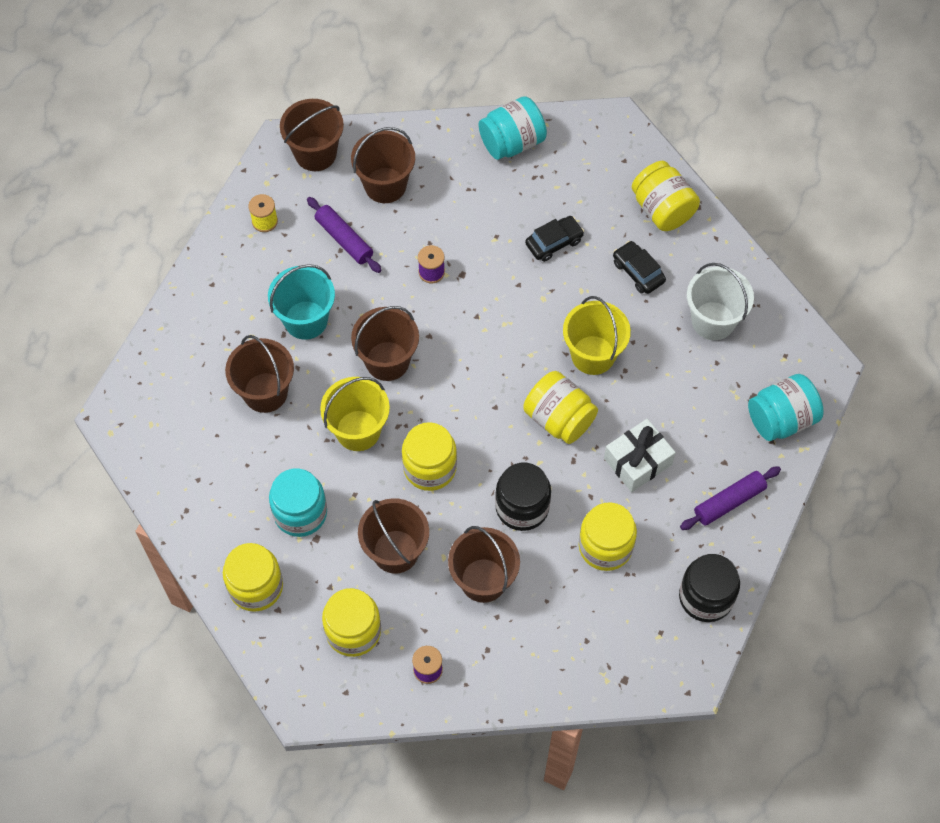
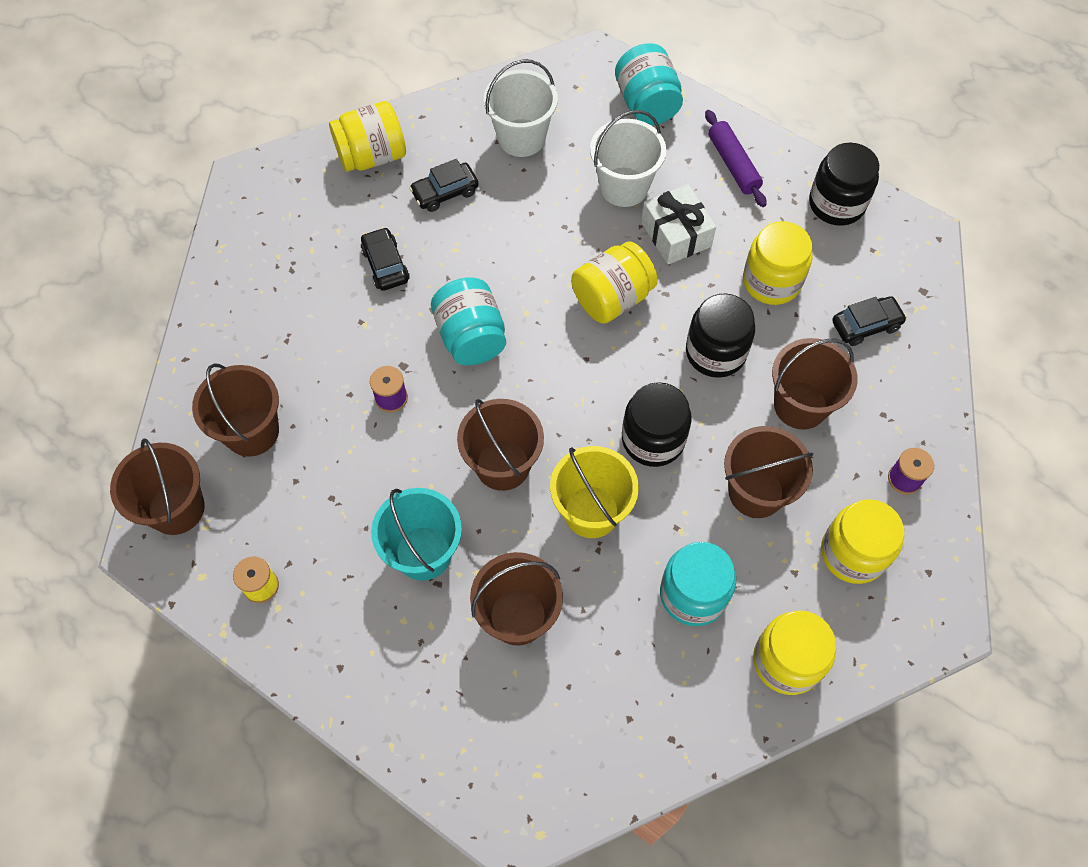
camera: 80 degrees left, 0 degrees up
(344, 239) = (317, 491): purple rolling pin -> none
(430, 467) = (653, 439): yellow jar -> black jar
(512, 142) = (236, 284): turquoise jar -> turquoise jar (471, 337)
(576, 630) = (866, 325): none -> black car
(593, 355) = (539, 252): yellow bucket -> none
(679, 412) = (624, 187): none -> white bucket

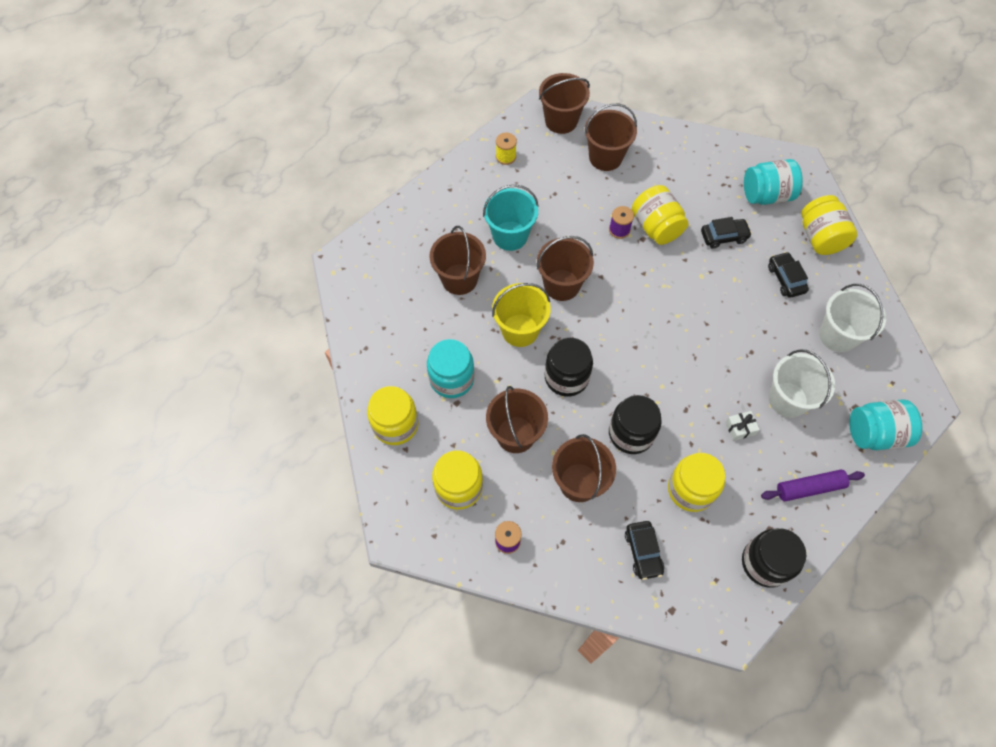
camera: 100 degrees right, 0 degrees up
(471, 337) = (660, 279): turquoise jar -> turquoise jar (766, 195)
(612, 298) = (684, 372): yellow jar -> yellow jar (656, 227)
(676, 234) = (740, 428): white gift -> white gift, size x0.54

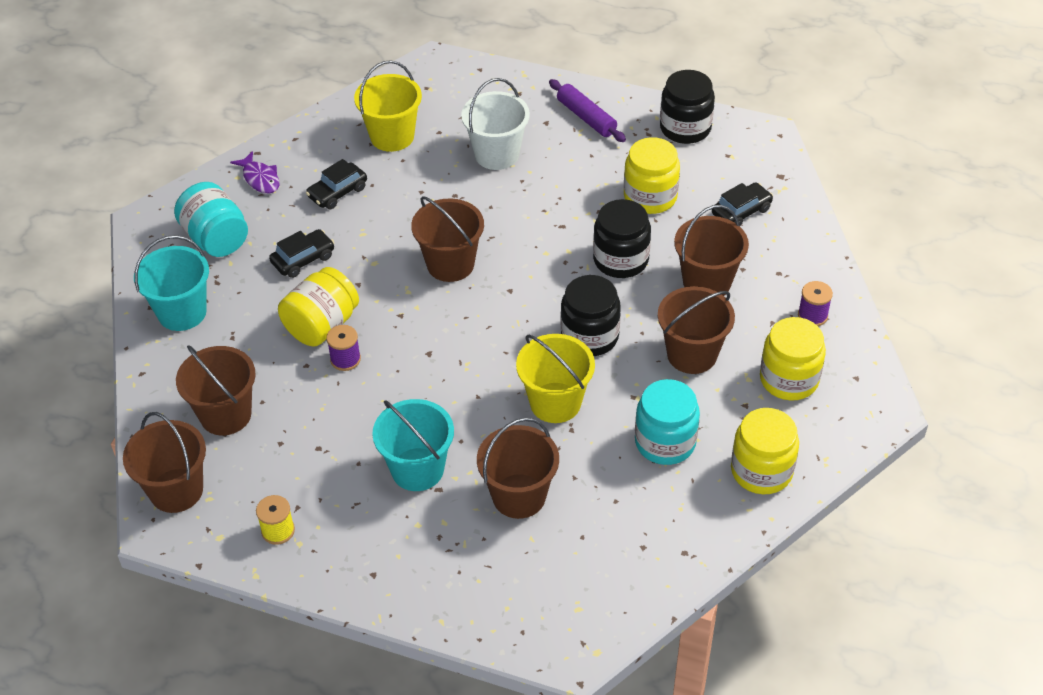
camera: 115 degrees left, 15 degrees down
(561, 285) = (464, 386): brown bucket -> brown bucket (450, 264)
(704, 159) = (182, 312): none -> turquoise bucket
(724, 236) = (303, 259): black car -> black car turned 90 degrees clockwise
(740, 428) = (555, 180): white gift -> none
(820, 237) = (260, 178): yellow jar -> purple fish
(837, 335) = (392, 136): white bucket -> yellow bucket
(875, 433) = (495, 88): turquoise jar -> none

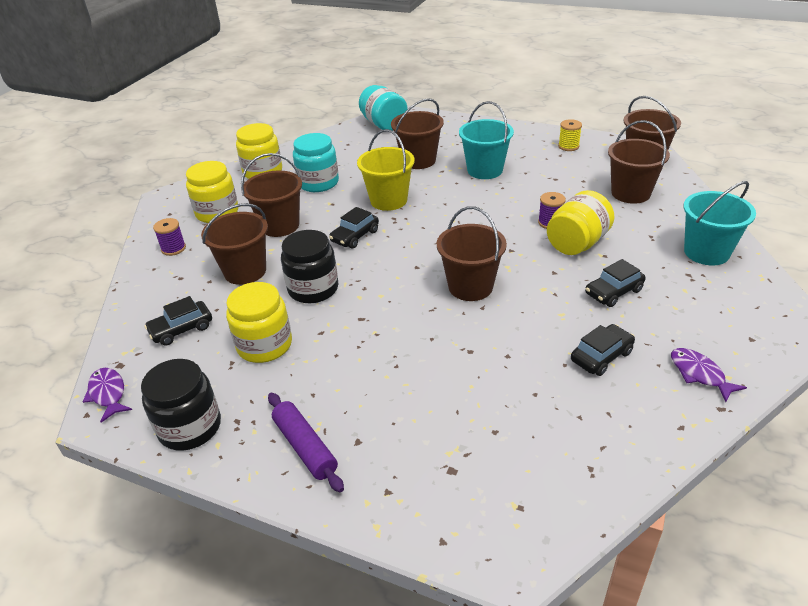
camera: 175 degrees left, 10 degrees down
(216, 239) = (712, 311): turquoise jar -> turquoise jar (383, 124)
(392, 136) = (554, 426): yellow bucket -> none
(497, 154) = (422, 398): white bucket -> none
(589, 336) = (355, 236): black jar -> black car
(773, 151) = (108, 394): none -> purple fish

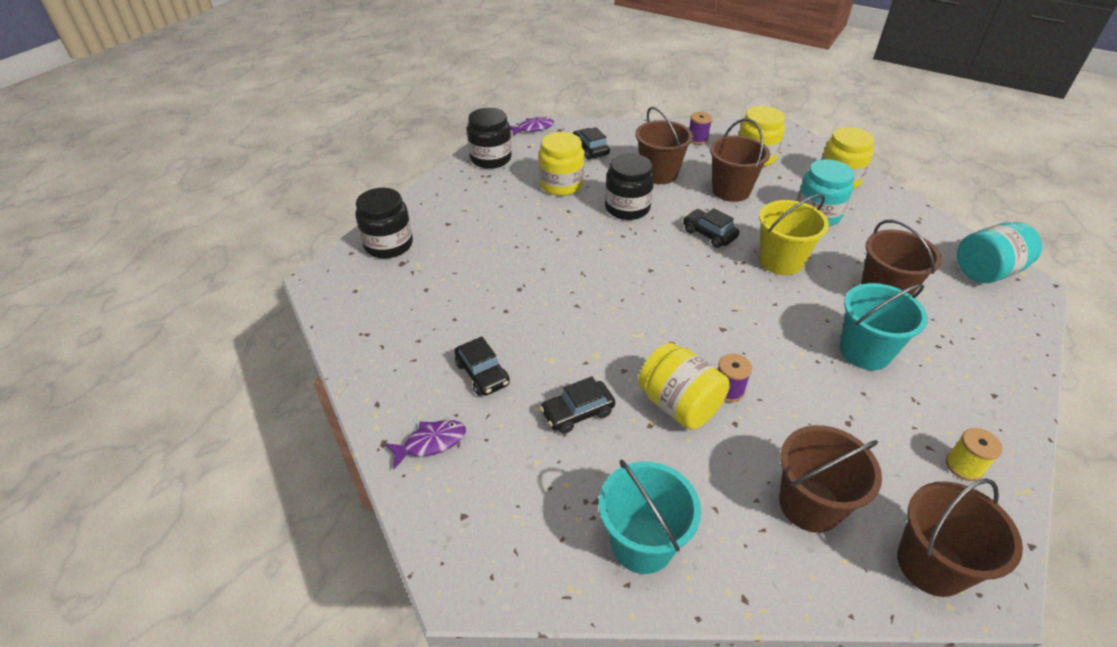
camera: 95 degrees right, 5 degrees up
(305, 447) = (453, 202): purple rolling pin -> none
(415, 497) = (388, 245): none -> black jar
(470, 287) = (610, 302): brown bucket -> none
(613, 292) = (577, 412): black car -> black car turned 90 degrees counterclockwise

